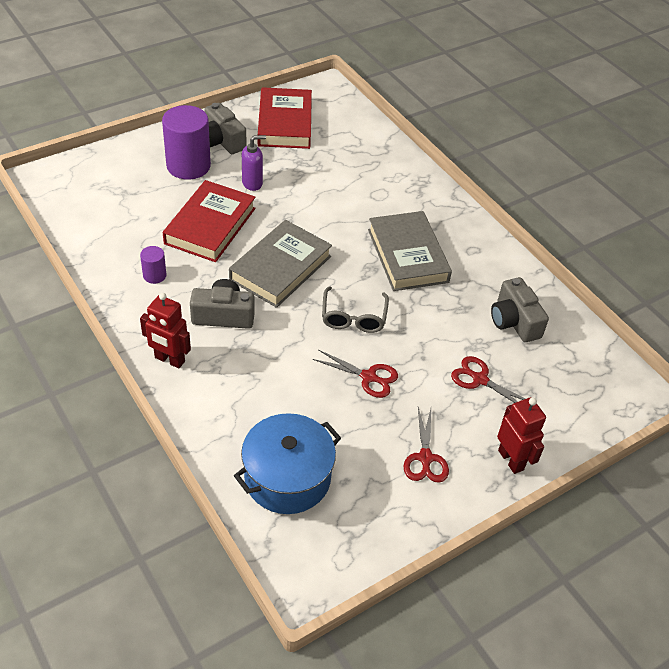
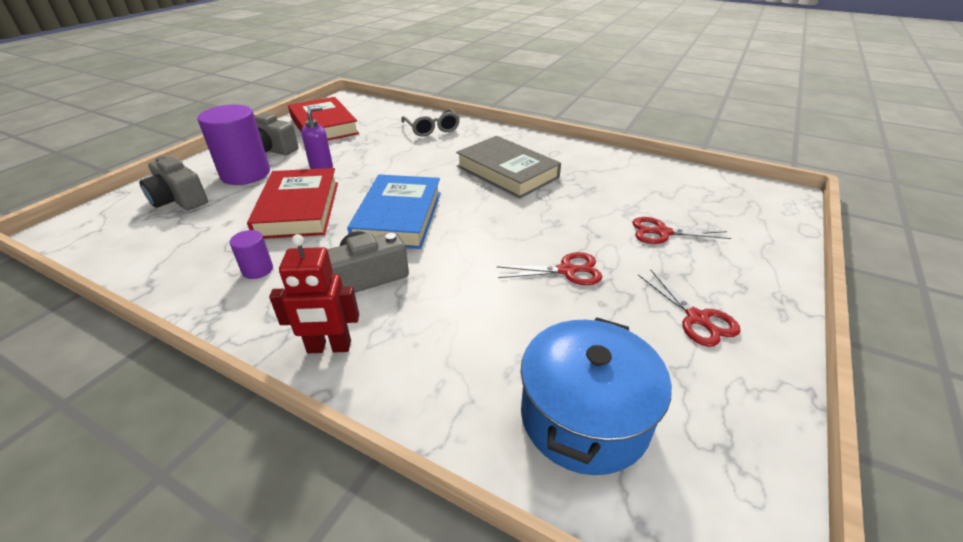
camera: 25 degrees left, 10 degrees down
(280, 268) = (399, 217): grey book -> blue book
(353, 317) = (504, 229): grey glasses -> grey glasses (432, 129)
(511, 460) = (766, 283): red robot -> none
(514, 321) = (637, 184): grey camera -> grey camera (179, 199)

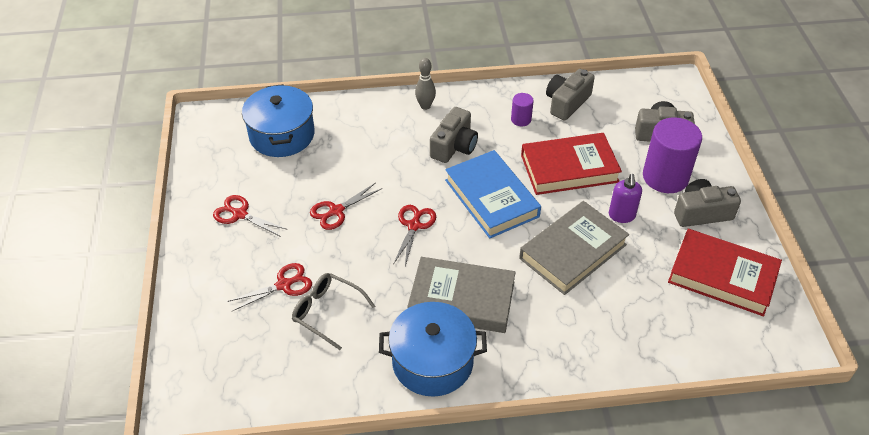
camera: 145 degrees right, 10 degrees up
(185, 263) = (567, 103): none -> grey camera
(299, 209) = (569, 168): red book -> red book turned 60 degrees counterclockwise
(329, 347) = (425, 106): red robot -> grey bowling pin
(390, 165) = (573, 251): none -> grey book
(432, 129) = (611, 336): grey glasses -> grey glasses (327, 312)
(495, 226) = (414, 226): none -> red scissors
(561, 155) = (432, 362): none -> blue pot

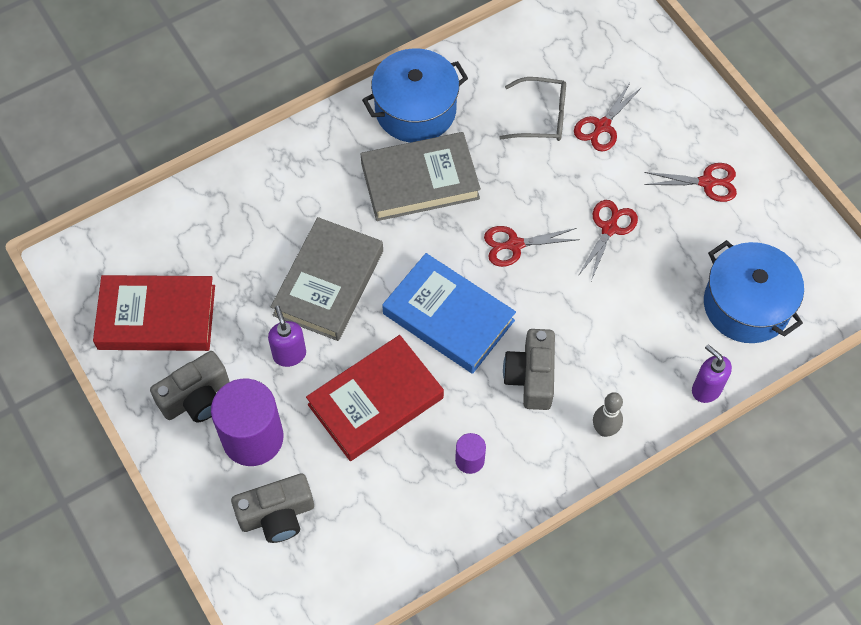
camera: 155 degrees right, 15 degrees up
(346, 104) = (706, 389): none -> purple soap dispenser
(414, 226) = (515, 245): red scissors -> red scissors turned 90 degrees clockwise
(567, 103) = (421, 519): grey camera -> none

